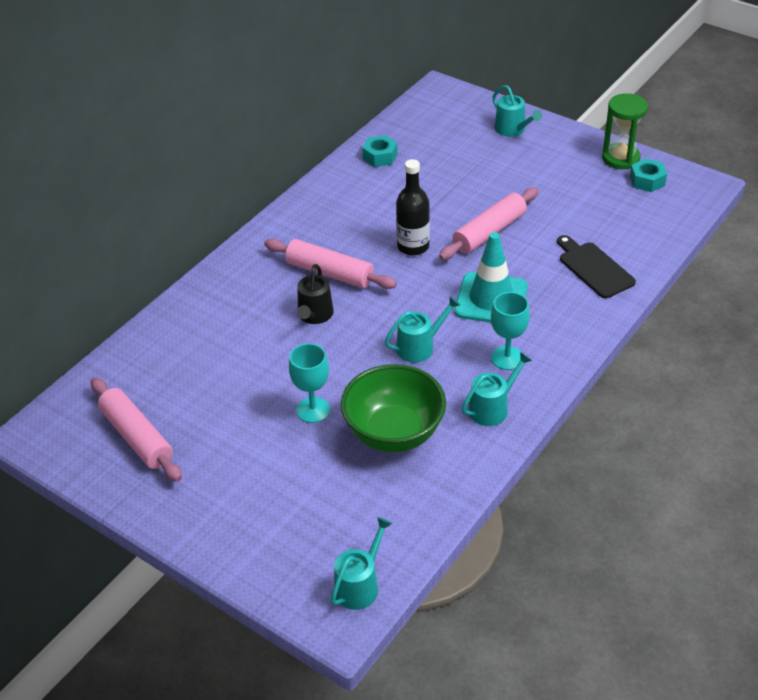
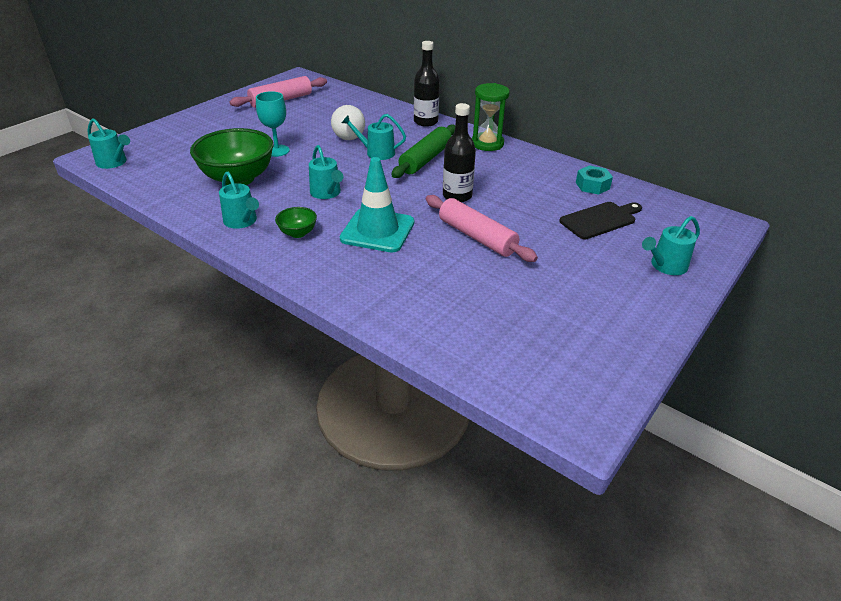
camera: 90 degrees right, 5 degrees down
(223, 278) = (426, 122): none -> black bottle
(262, 347) = (348, 134): none -> white light bulb
(314, 315) = (377, 153): black watering can -> turquoise watering can
(330, 273) = (426, 159): pink rolling pin -> green rolling pin
(507, 358) = (298, 233): turquoise goblet -> green bowl
(594, 268) = (413, 298): black cutting board -> black cutting board (600, 220)
(620, 158) = (629, 346): green hourglass -> green hourglass (487, 144)
(647, 181) = (583, 364): turquoise nut -> none

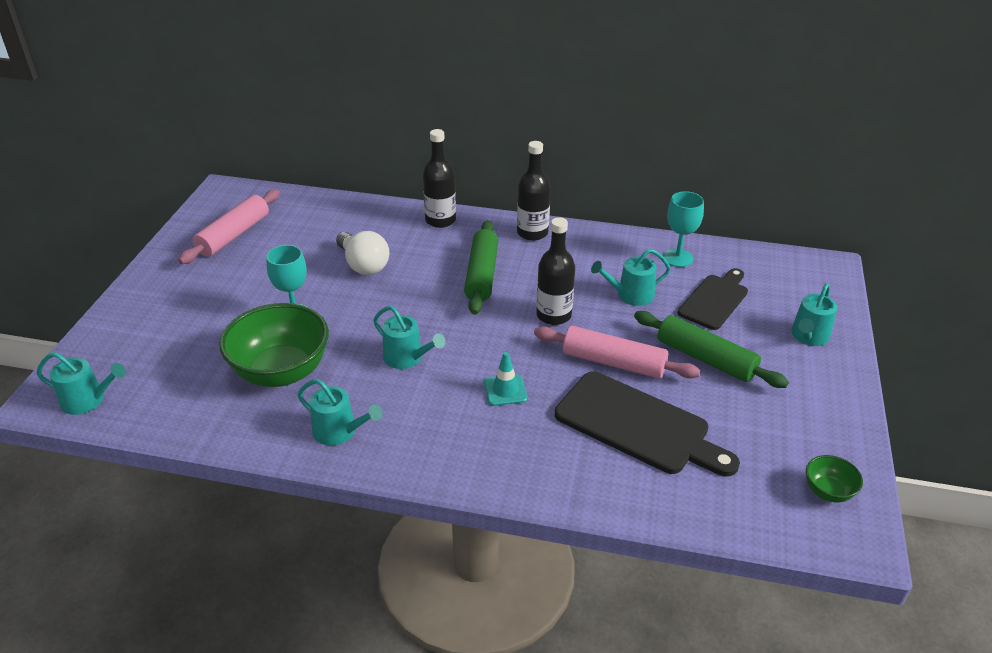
camera: 25 degrees left, 0 degrees up
(298, 233) = (419, 425): green bowl -> green bowl (828, 492)
(377, 153) = (419, 282): turquoise watering can -> turquoise watering can (631, 295)
(377, 230) = (505, 390): turquoise traffic cone -> turquoise traffic cone, size x0.52
(459, 282) = (638, 425): none -> black cutting board
(487, 144) = (532, 233): green hourglass -> black bottle
(556, 255) = (705, 358): none -> green rolling pin
(592, 185) = (677, 258): turquoise nut -> turquoise goblet

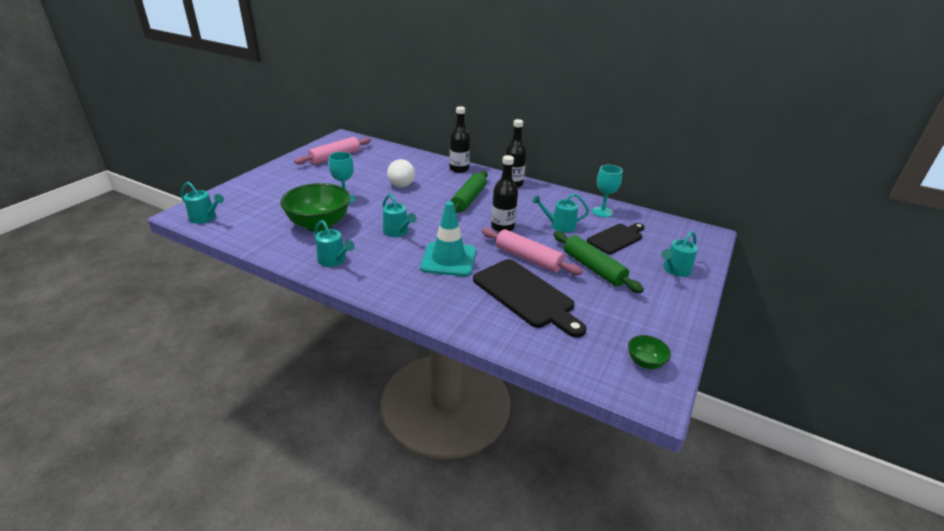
camera: 15 degrees right, 5 degrees down
(505, 390) = (448, 259): turquoise traffic cone -> turquoise traffic cone, size x1.93

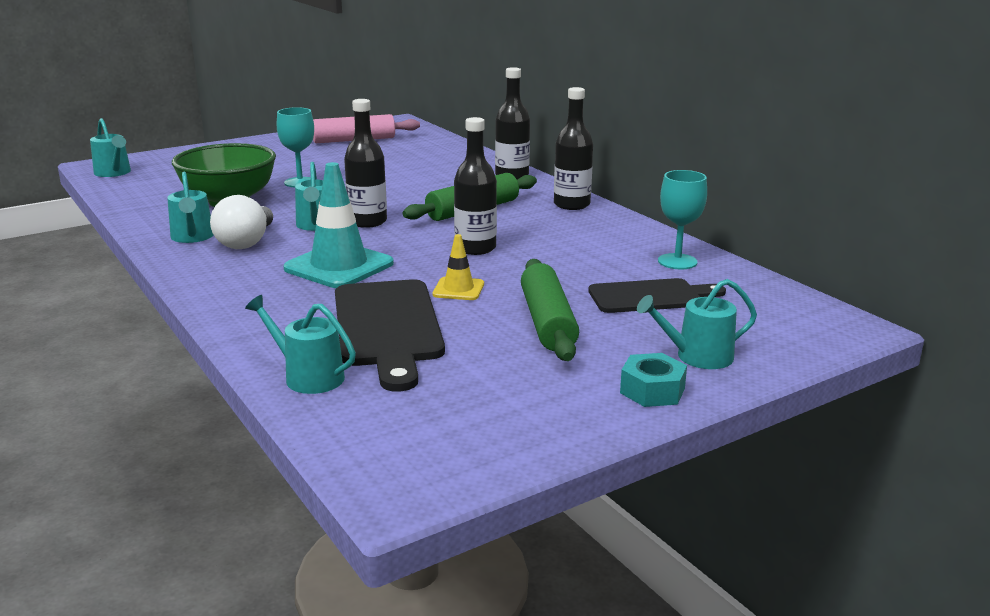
camera: 30 degrees right, 10 degrees down
(400, 182) = (400, 177): white light bulb -> white light bulb (246, 242)
(423, 221) = (367, 222): none -> black bottle
(528, 258) = (458, 289): pink rolling pin -> yellow traffic cone
(560, 225) = (572, 264): turquoise watering can -> turquoise watering can (308, 377)
(645, 362) = (450, 448): green bowl -> none
(681, 296) = (652, 390): none -> turquoise nut

